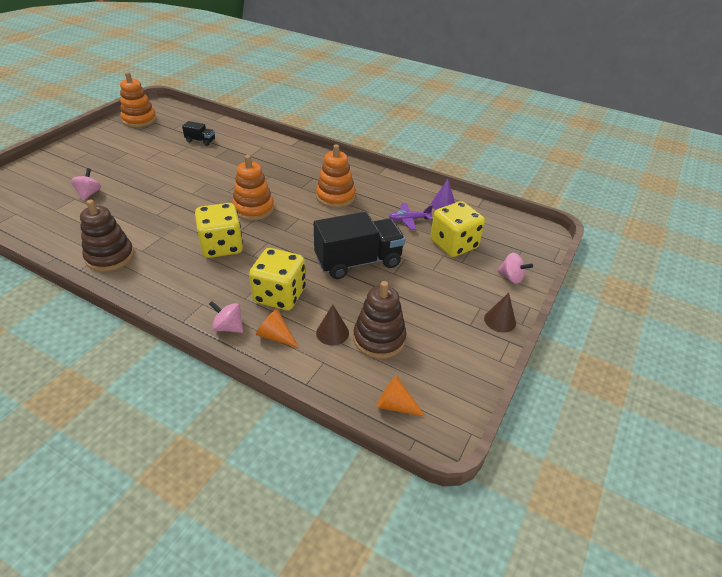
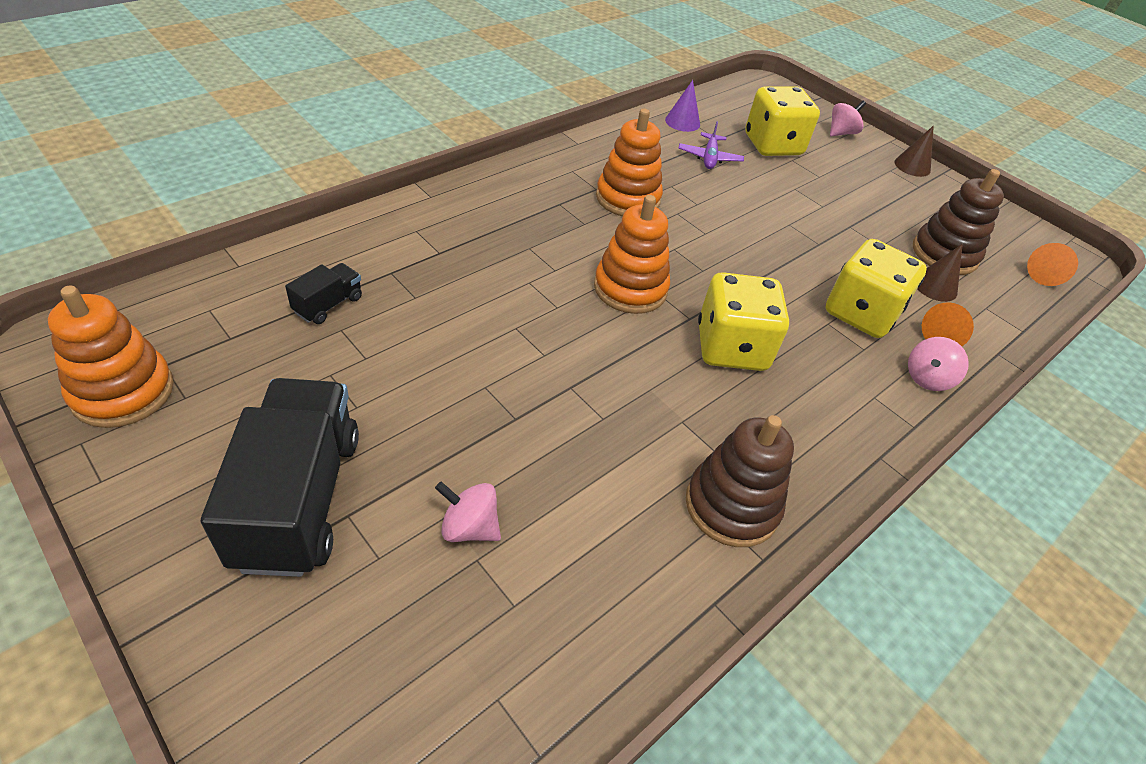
camera: 75 degrees left, 5 degrees up
(358, 261) = (795, 226): black truck -> black truck (298, 499)

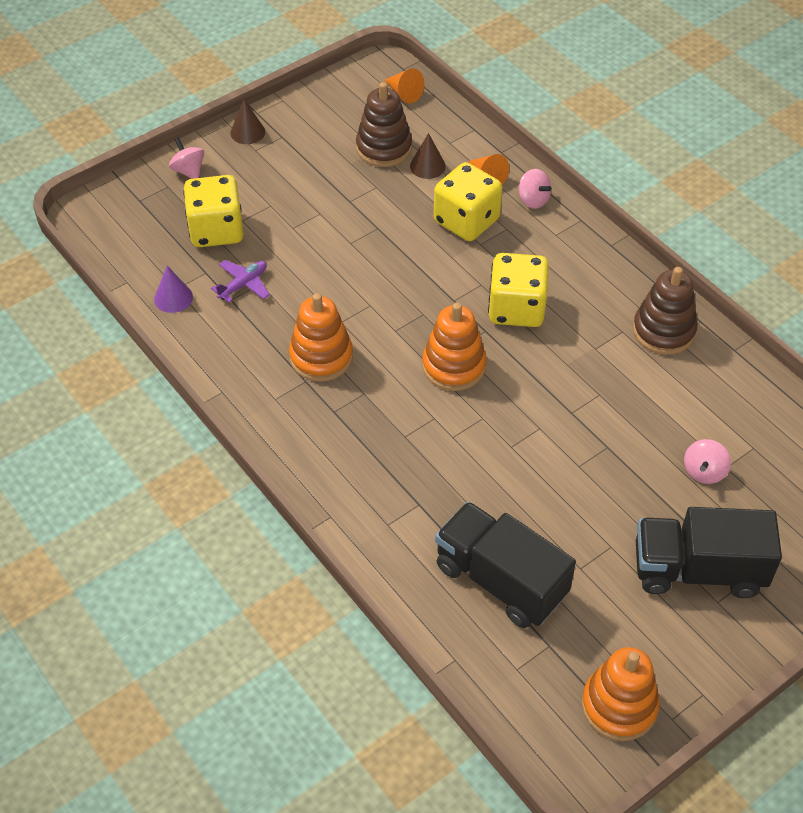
camera: 80 degrees left, 5 degrees up
(328, 305) = (500, 580): black truck -> black truck, size x2.20
(709, 158) = (243, 284): purple plane -> purple plane turned 60 degrees counterclockwise

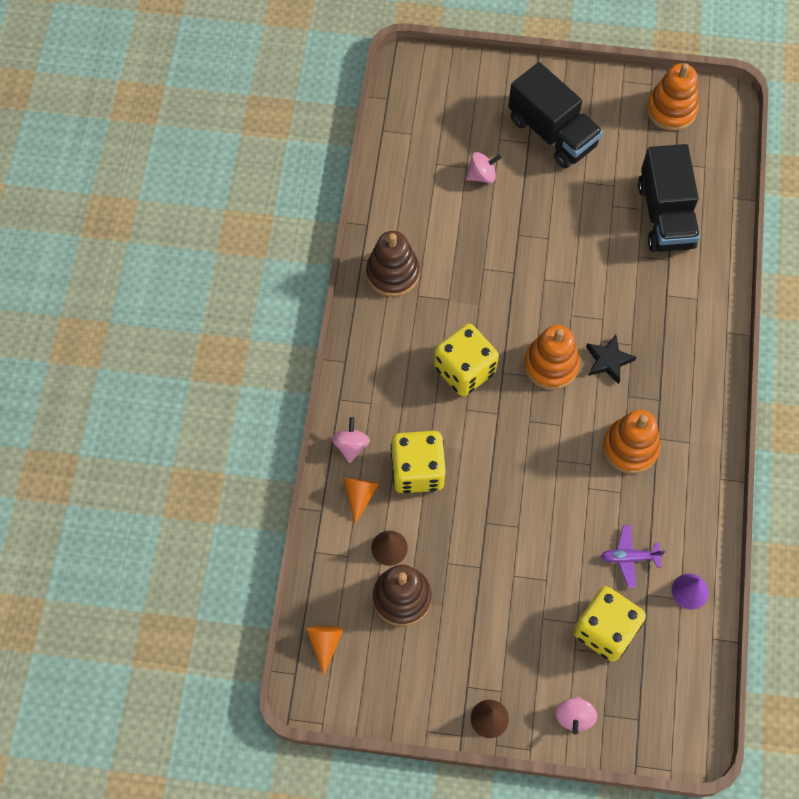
camera: 135 degrees left, 15 degrees up
(410, 407) = (608, 361): none -> black star

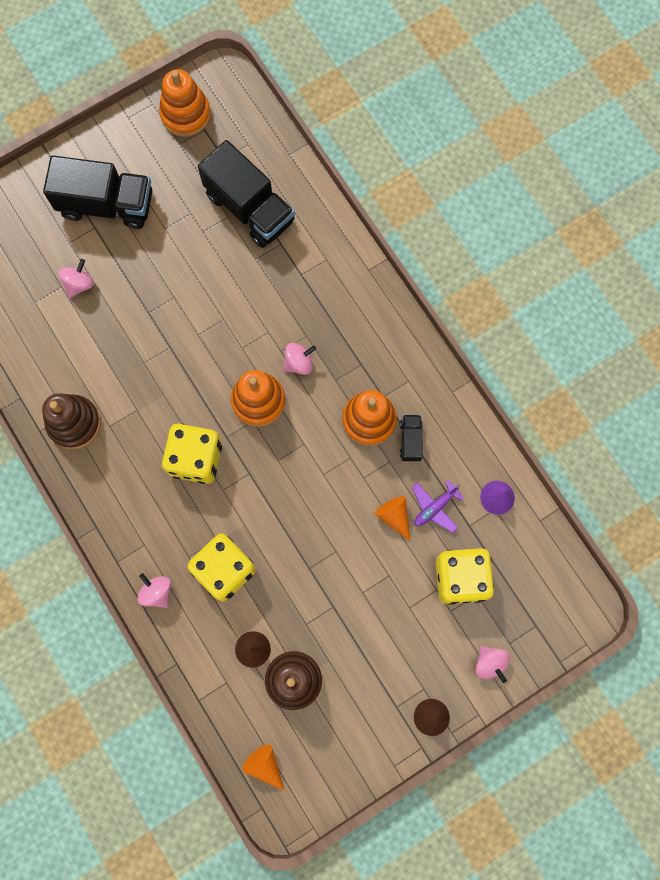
camera: 40 degrees left, 10 degrees up
(360, 496) = (196, 627): orange cone -> orange cone (394, 516)
(608, 361) = (299, 363): black star -> pink spinning top
(652, 489) = (410, 440): none -> black truck

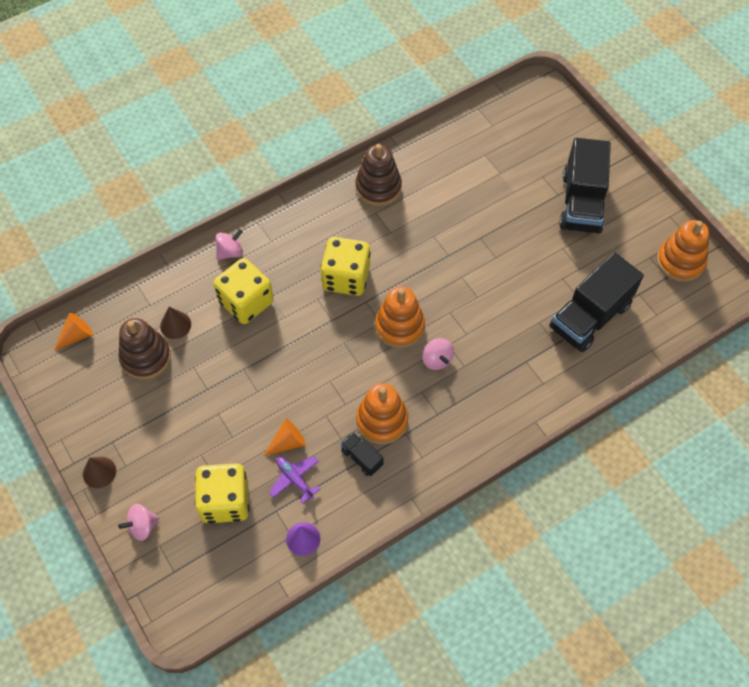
camera: 90 degrees right, 15 degrees down
(79, 284) = (504, 186): pink spinning top -> none
(410, 440) = (361, 458): black truck -> black truck turned 135 degrees counterclockwise

